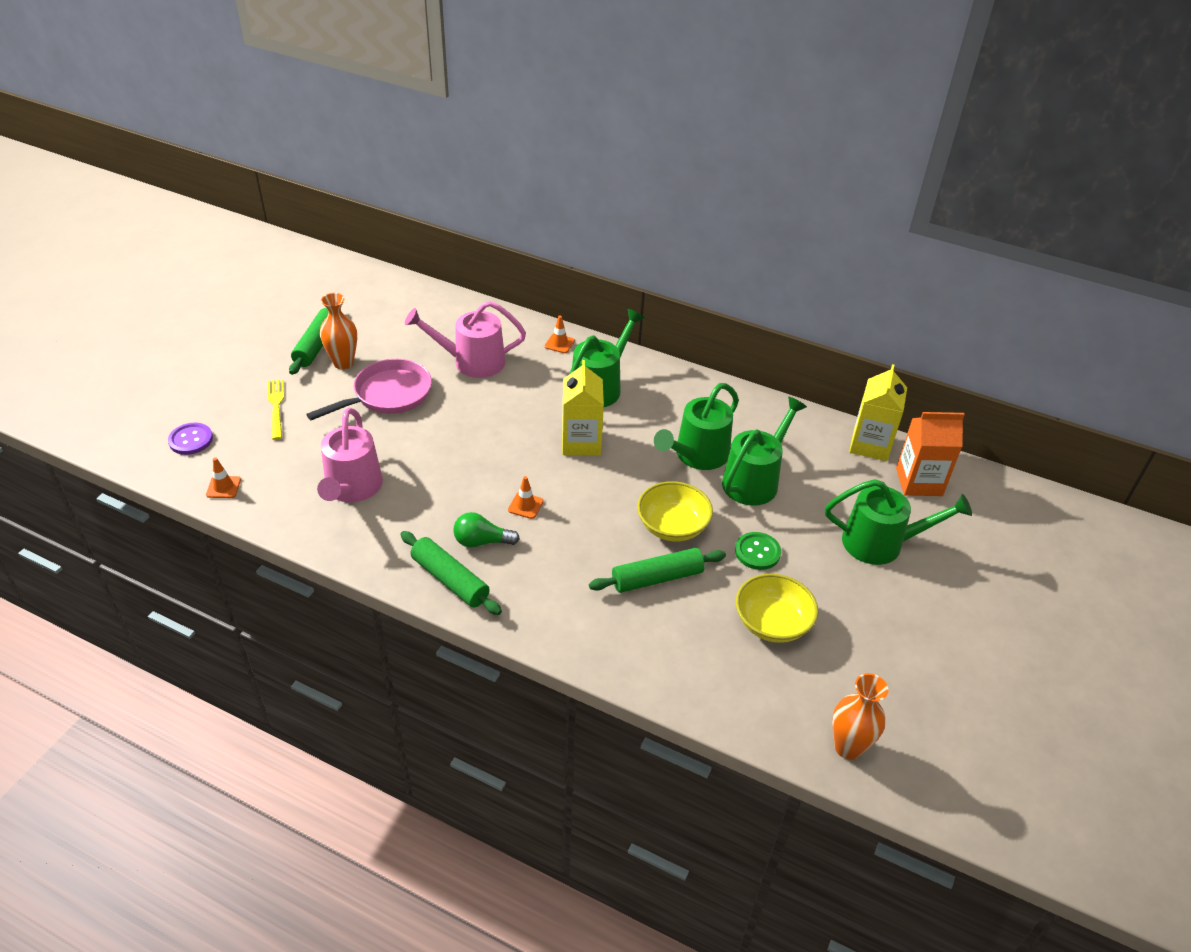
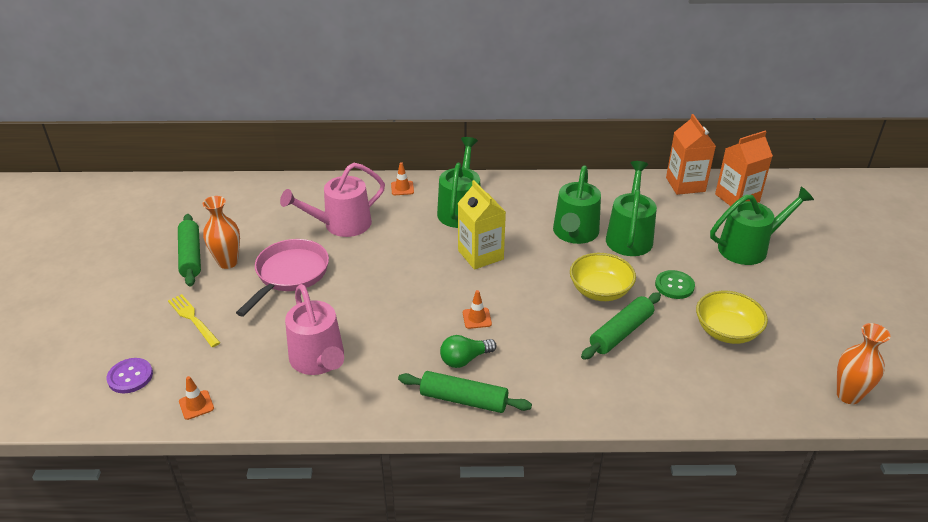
camera: 25 degrees left, 5 degrees down
(870, 445) = (685, 184): yellow carton -> orange carton

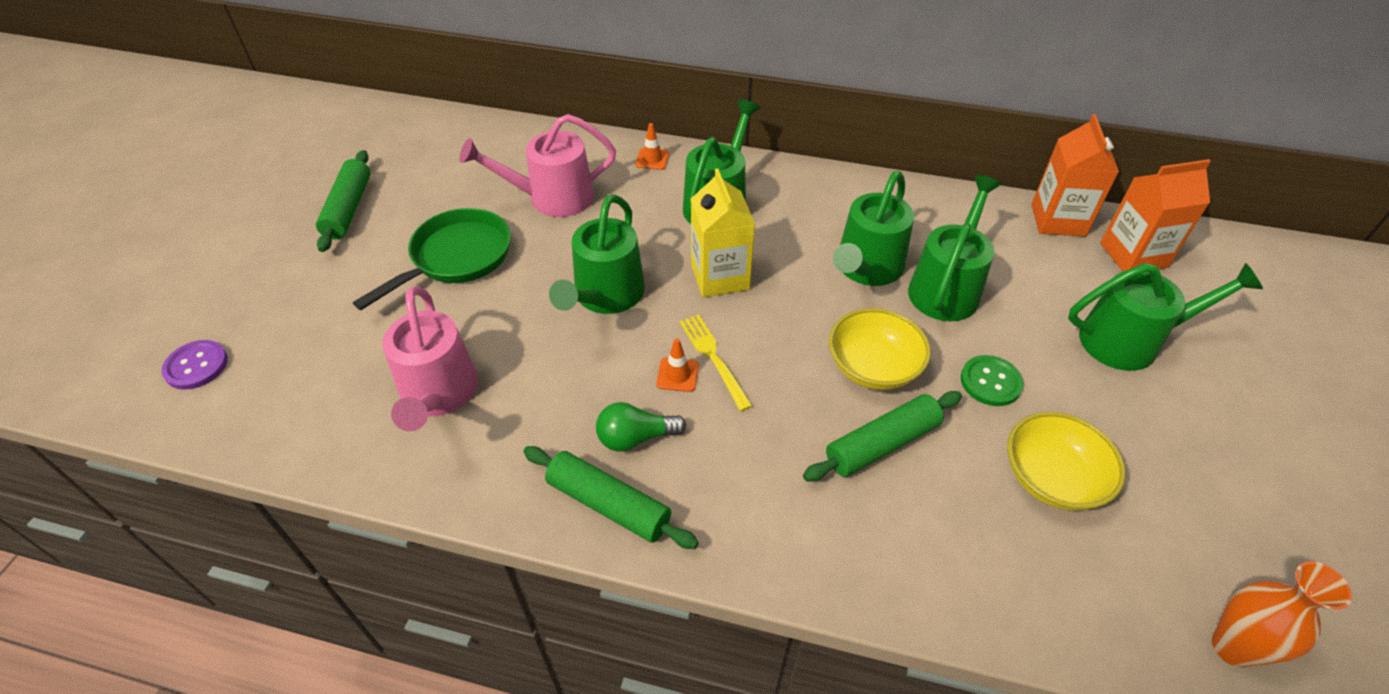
camera: 15 degrees right, 10 degrees up
(192, 318) = (309, 297): yellow fork -> yellow fork (713, 357)
(196, 405) = (254, 427): orange traffic cone -> none
(228, 262) = (388, 226): orange vase -> none
(289, 274) = (456, 258): pink pan -> green pan
(407, 280) = (605, 296): none -> green watering can

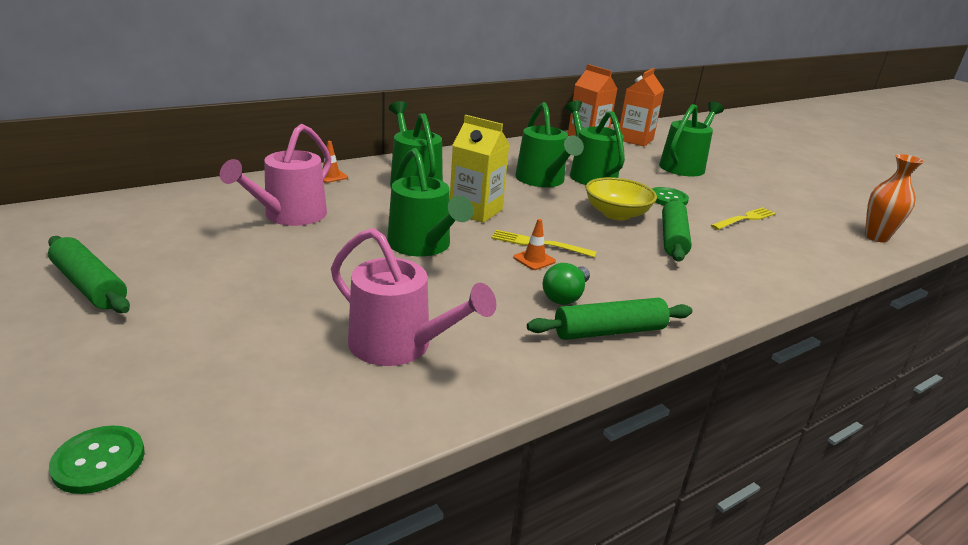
camera: 50 degrees left, 20 degrees down
(196, 366) = (99, 461): purple button -> green button
(456, 258) = (267, 272): green pan -> none
(1052, 478) = (745, 218): yellow bowl -> yellow fork

